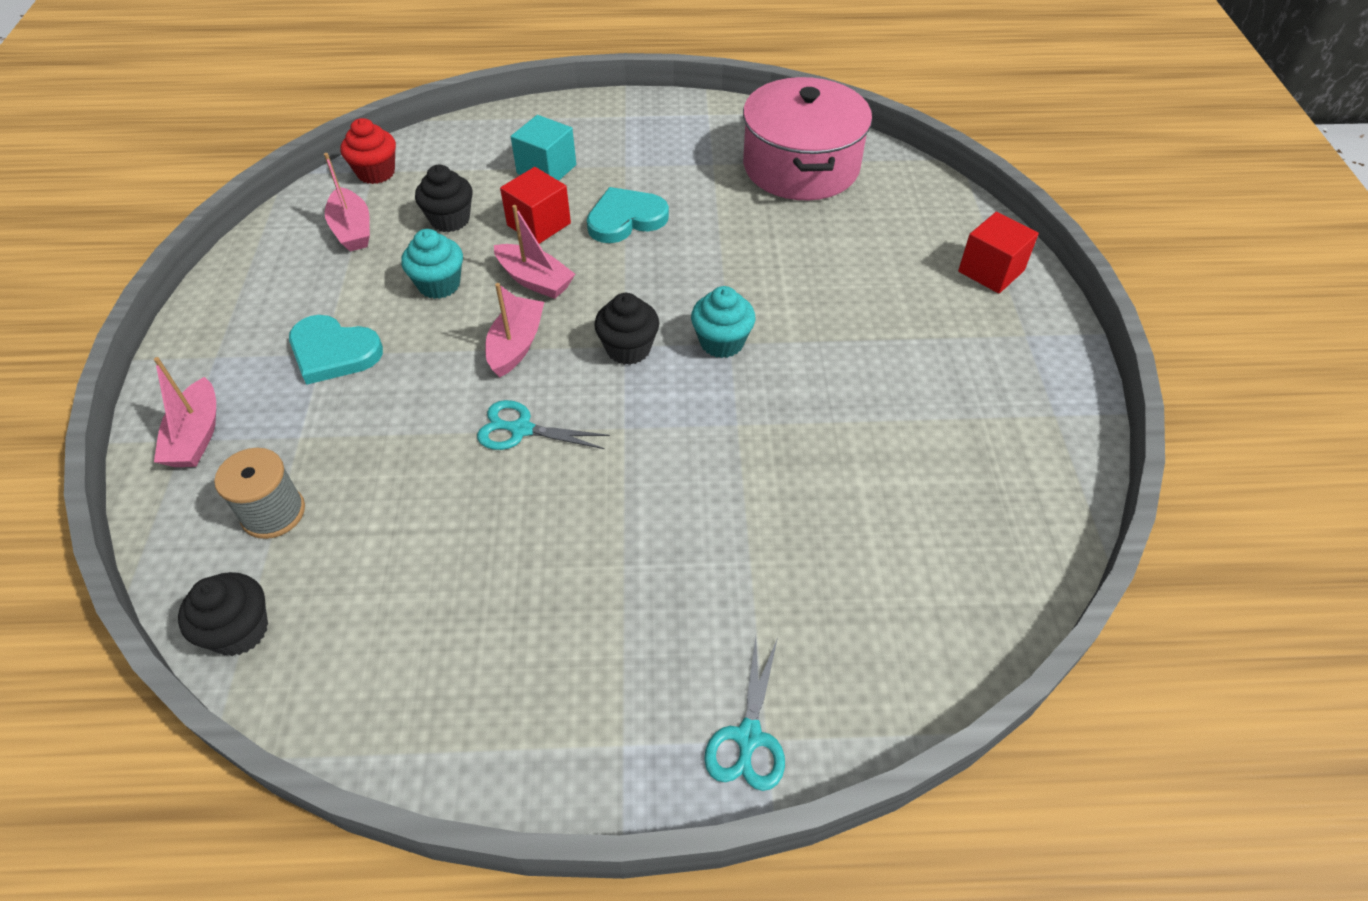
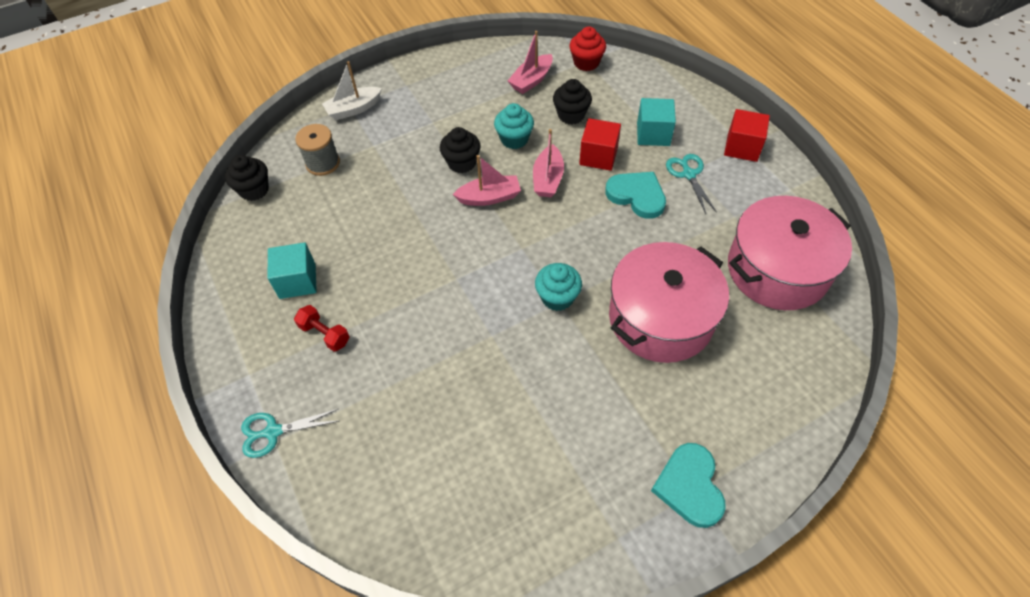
camera: 65 degrees right, 5 degrees up
(196, 436) = (353, 109): pink boat -> white boat
(333, 352) = (436, 125): turquoise heart -> turquoise heart (689, 486)
(488, 621) = (297, 281): none -> turquoise cube
(521, 429) = (427, 231): turquoise scissors -> turquoise scissors (688, 174)
(614, 613) = (325, 334): none -> red dumbbell
(628, 349) = (520, 251): black cupcake -> black cupcake (462, 163)
(806, 271) = (660, 318): none -> pink pot
(991, 271) = (753, 444): red cube -> red cube (742, 147)

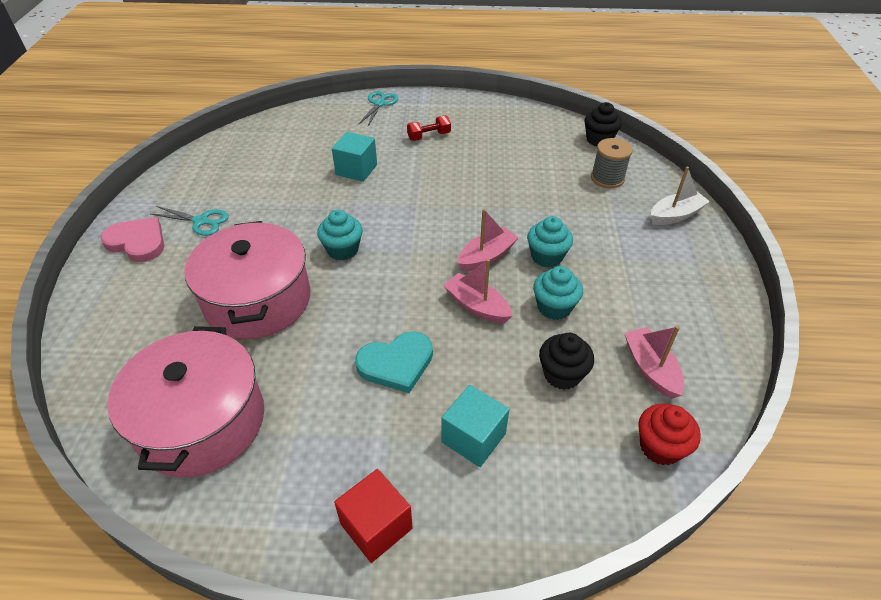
camera: 120 degrees right, 10 degrees down
(297, 281) = (486, 137): turquoise cube -> turquoise cube (356, 170)
(353, 109) = (675, 215): white boat -> white boat turned 60 degrees clockwise
(462, 163) = (546, 257): black cupcake -> turquoise cupcake
(489, 197) = (486, 256): pink boat -> pink boat turned 150 degrees counterclockwise
(598, 156) = (477, 363): red cube -> none
(688, 174) = (384, 431): turquoise scissors -> turquoise scissors (201, 221)
(689, 486) = (137, 242): turquoise heart -> pink heart

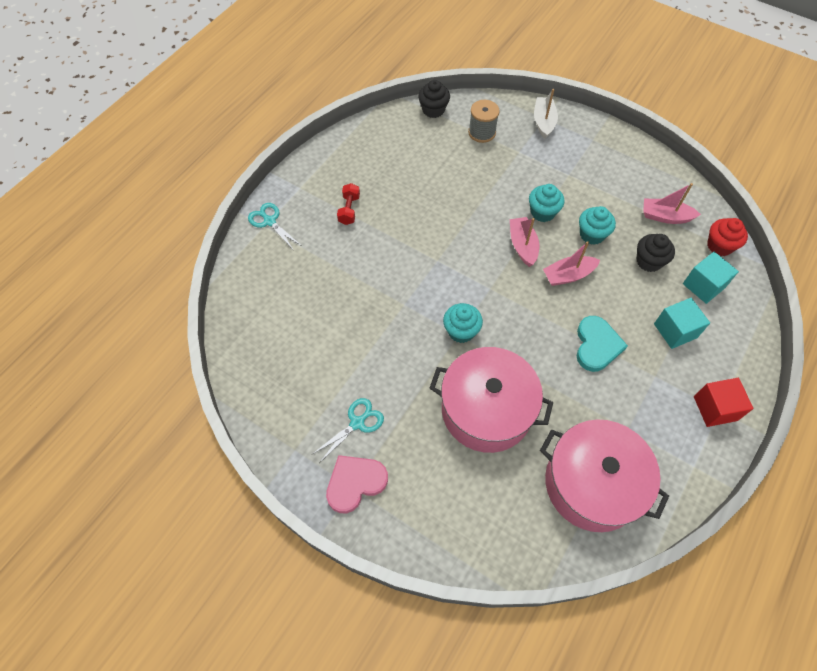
camera: 60 degrees left, 15 degrees up
(356, 170) = (361, 280): turquoise cube -> turquoise cube (703, 286)

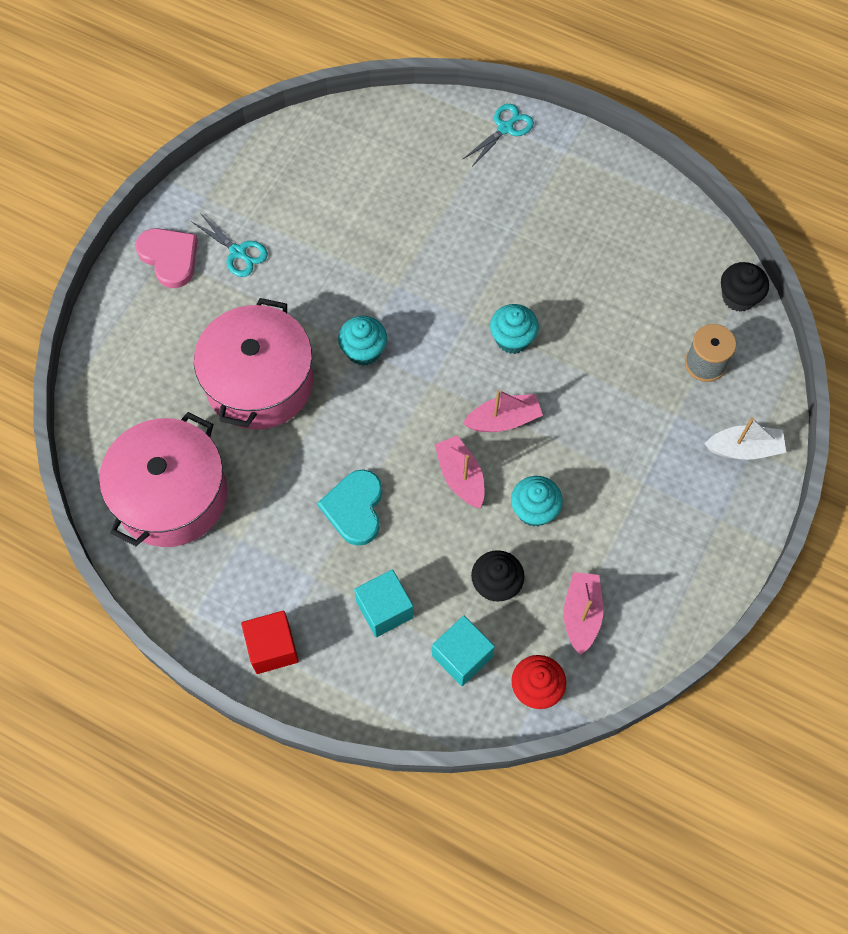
camera: 85 degrees right, 5 degrees up
(349, 210) = (536, 211): red dumbbell -> none
(542, 212) = (565, 446): turquoise cupcake -> turquoise cupcake (512, 339)
(596, 345) = (355, 508): turquoise heart -> turquoise heart turned 90 degrees clockwise

